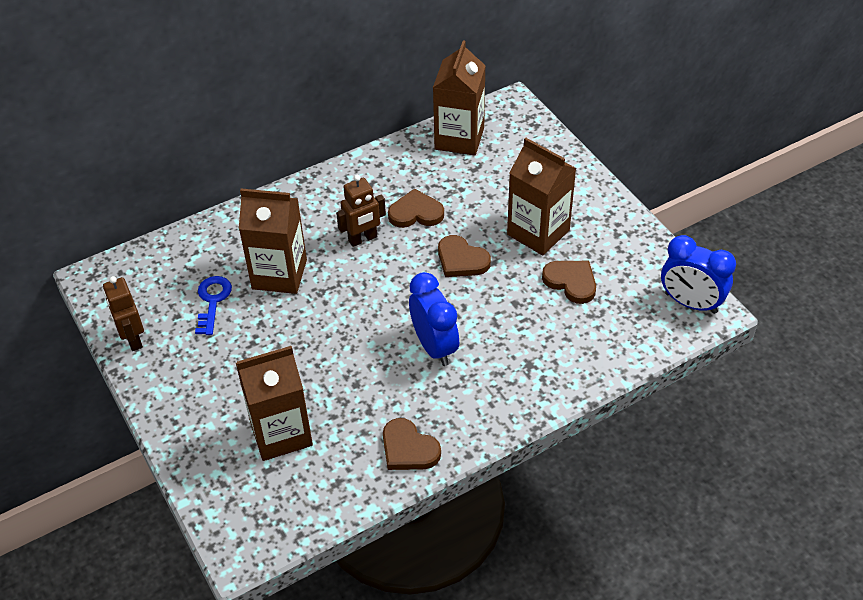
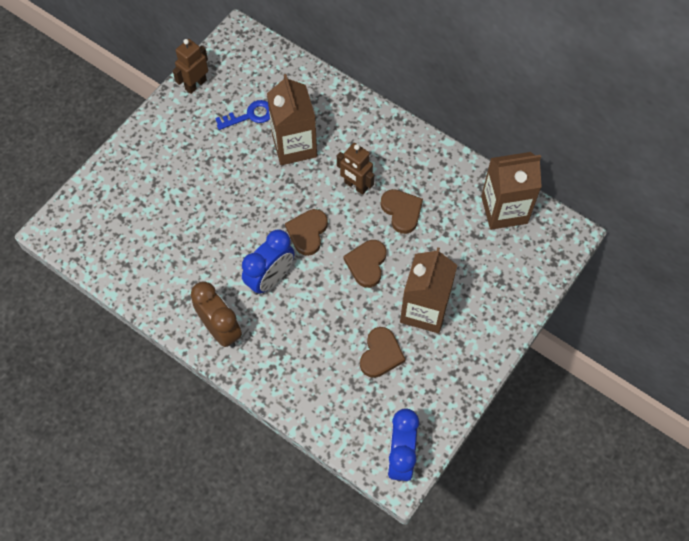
camera: 65 degrees right, 15 degrees up
(281, 433) = (152, 211): brown carton -> none
(408, 449) = (170, 298): brown heart -> brown heart (307, 232)
(474, 411) = (220, 330): none -> brown clock

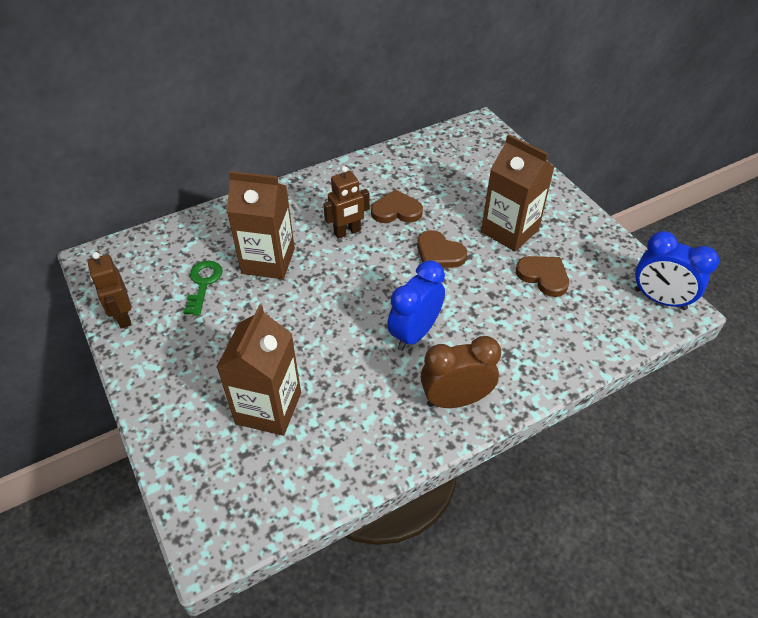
camera: 65 degrees left, 15 degrees down
(250, 115) = (203, 284): blue key -> green key
(270, 279) = (414, 333): blue clock -> blue clock turned 120 degrees counterclockwise
(307, 232) = (377, 285): brown heart -> none
(504, 210) = (435, 150): brown carton -> brown carton (268, 408)

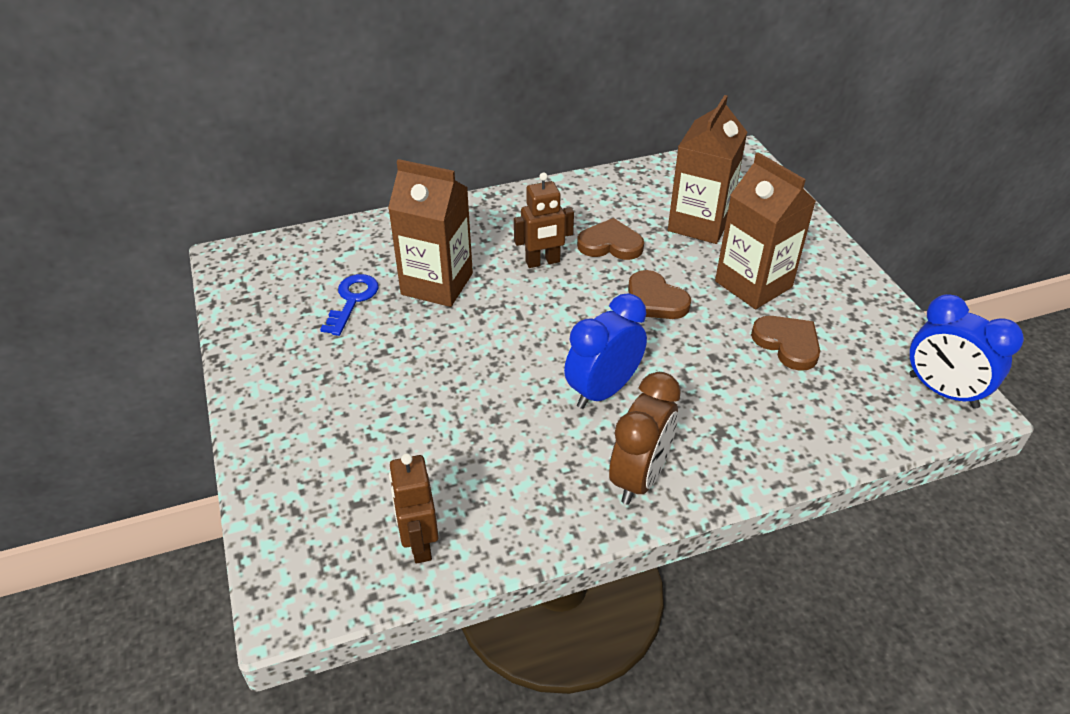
camera: 10 degrees right, 5 degrees down
(123, 317) = (248, 326): brown robot -> brown robot (419, 543)
(203, 284) = (352, 300): green key -> blue key
(268, 408) = (398, 454): brown carton -> brown carton (699, 223)
(455, 399) = (639, 477): brown clock -> brown clock turned 120 degrees clockwise

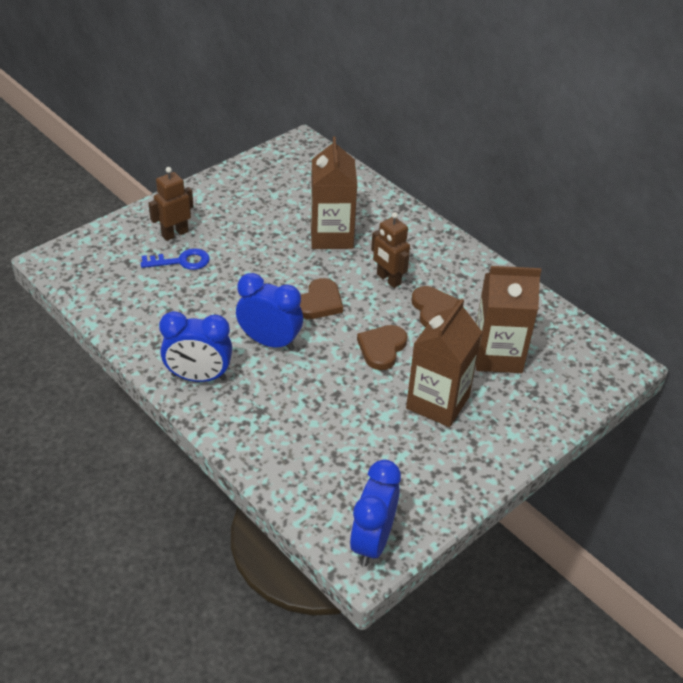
camera: 65 degrees right, 0 degrees up
(352, 300) = (292, 204): blue key -> blue key (181, 261)
(419, 543) = (108, 294): brown robot -> brown robot (174, 234)
(639, 477) = (199, 377): brown clock -> blue clock
(787, 344) = (375, 434): brown heart -> brown heart (319, 302)

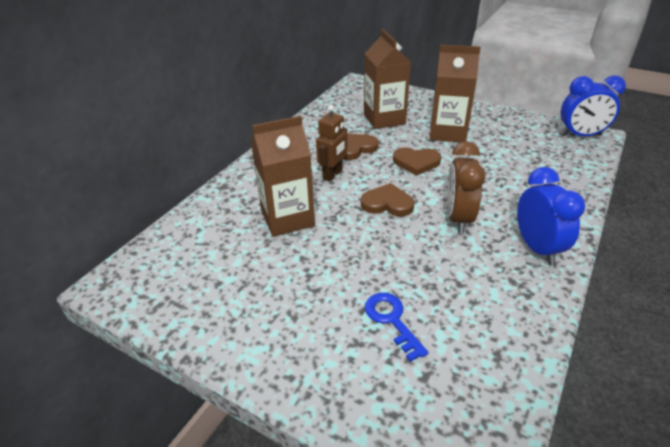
camera: 105 degrees left, 5 degrees down
(174, 234) = (344, 347): brown robot -> none
(270, 342) = (458, 218): blue clock -> brown clock

